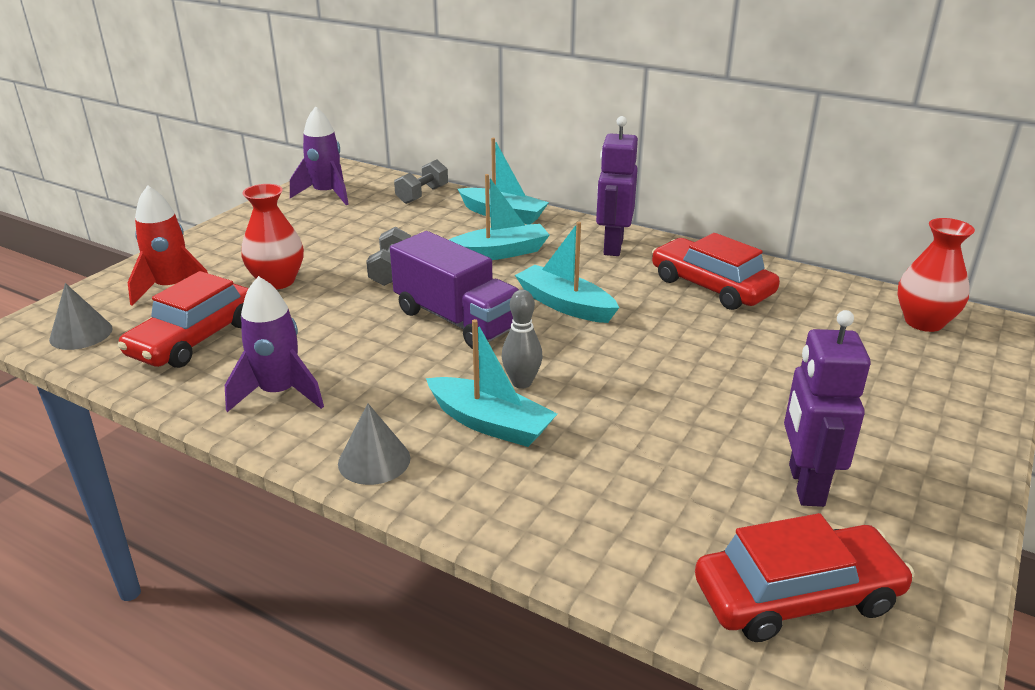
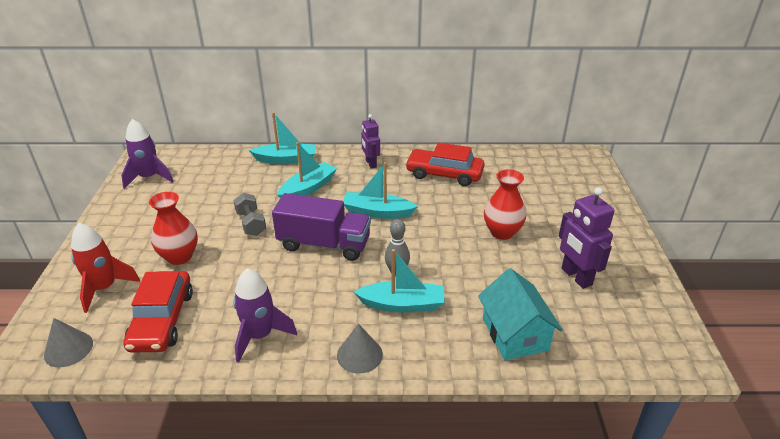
camera: 30 degrees left, 5 degrees up
(422, 195) = (219, 159): grey dumbbell -> none
(612, 247) = (371, 163): purple robot -> purple robot, size x0.65
(620, 523) = (514, 334): none -> turquoise house
(797, 596) = (616, 337): red car -> none
(924, 322) = (557, 163): red vase -> red vase (502, 232)

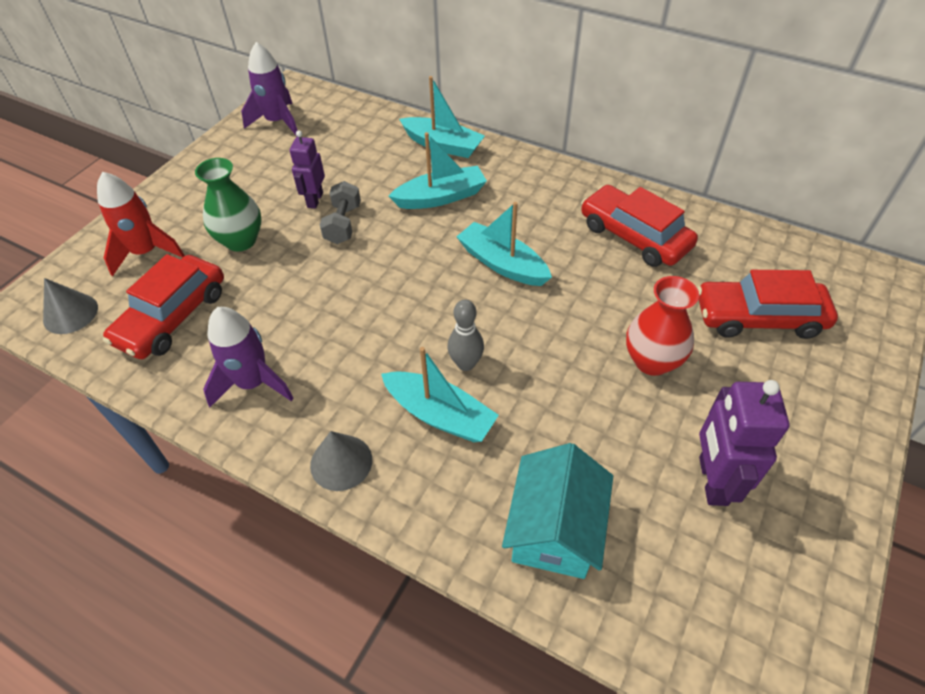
camera: 30 degrees right, 15 degrees up
(179, 256) = (241, 241): red vase -> green vase
(324, 244) = (405, 286): purple truck -> none
(371, 163) = (544, 186): purple robot -> purple robot (315, 200)
(540, 192) = (759, 317): none -> red car

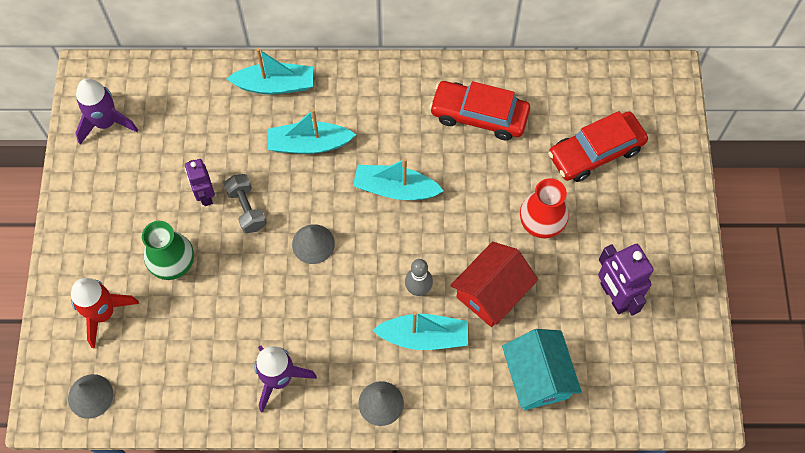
camera: 30 degrees left, 15 degrees up
(172, 317) = (175, 358): red car -> none
(384, 277) = (313, 244): none -> grey cone
(441, 197) = (308, 144): turquoise boat -> turquoise boat turned 135 degrees counterclockwise
(550, 405) = (491, 292): none -> red house

